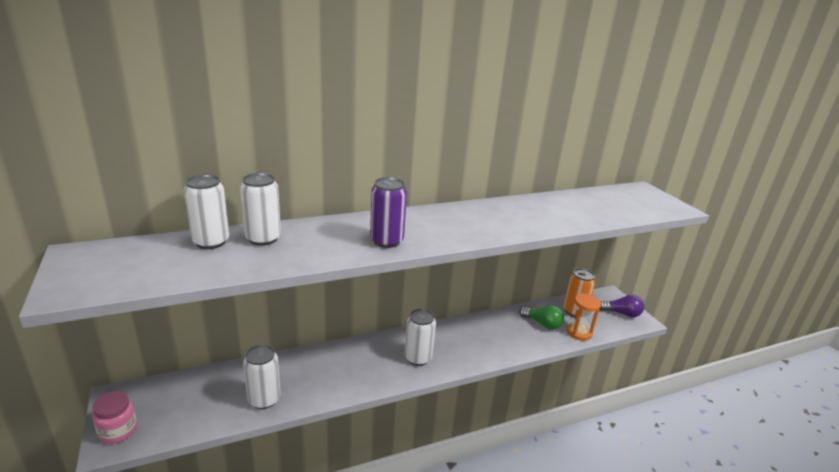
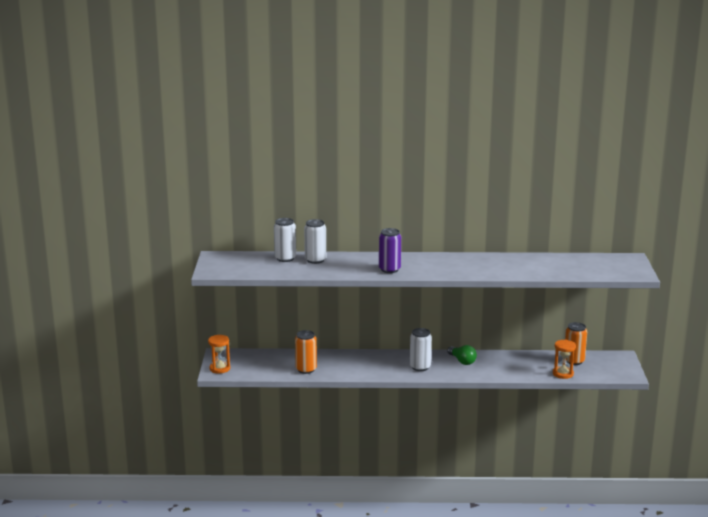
camera: 25 degrees right, 5 degrees down
(118, 431) = (220, 368): pink jar -> orange hourglass
(264, 399) = (306, 369): white can -> orange can
(542, 324) = (536, 364): green light bulb -> green light bulb (462, 361)
(621, 313) = (616, 369): purple light bulb -> none

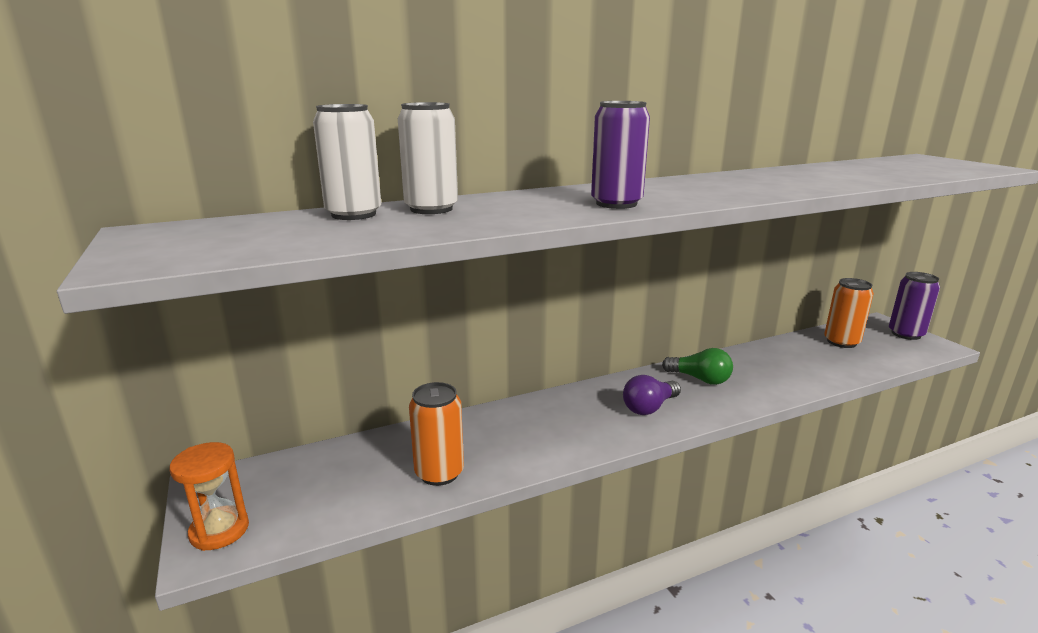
camera: 25 degrees left, 0 degrees up
(420, 367) = (649, 407): white can -> purple light bulb
(563, 374) = (862, 364): orange hourglass -> none
(623, 365) = (906, 334): none -> purple can

